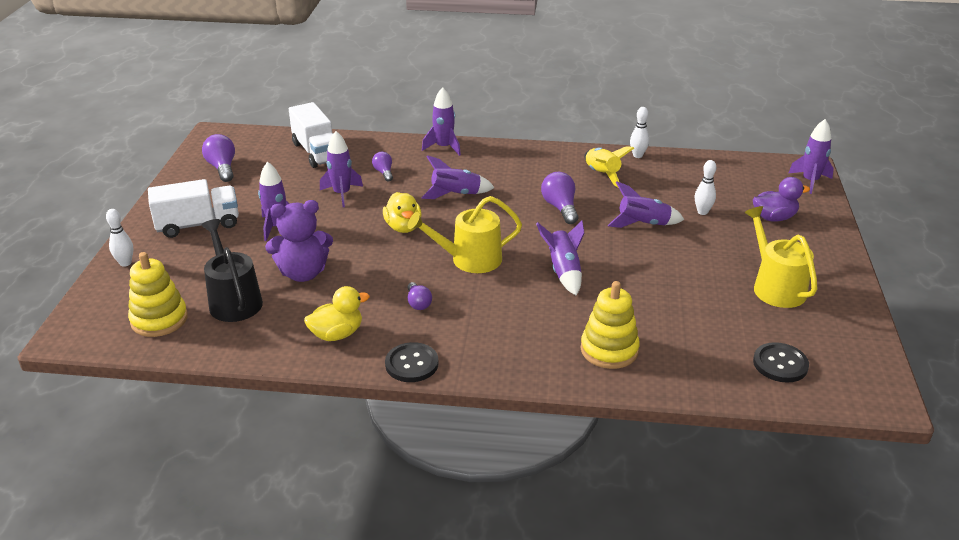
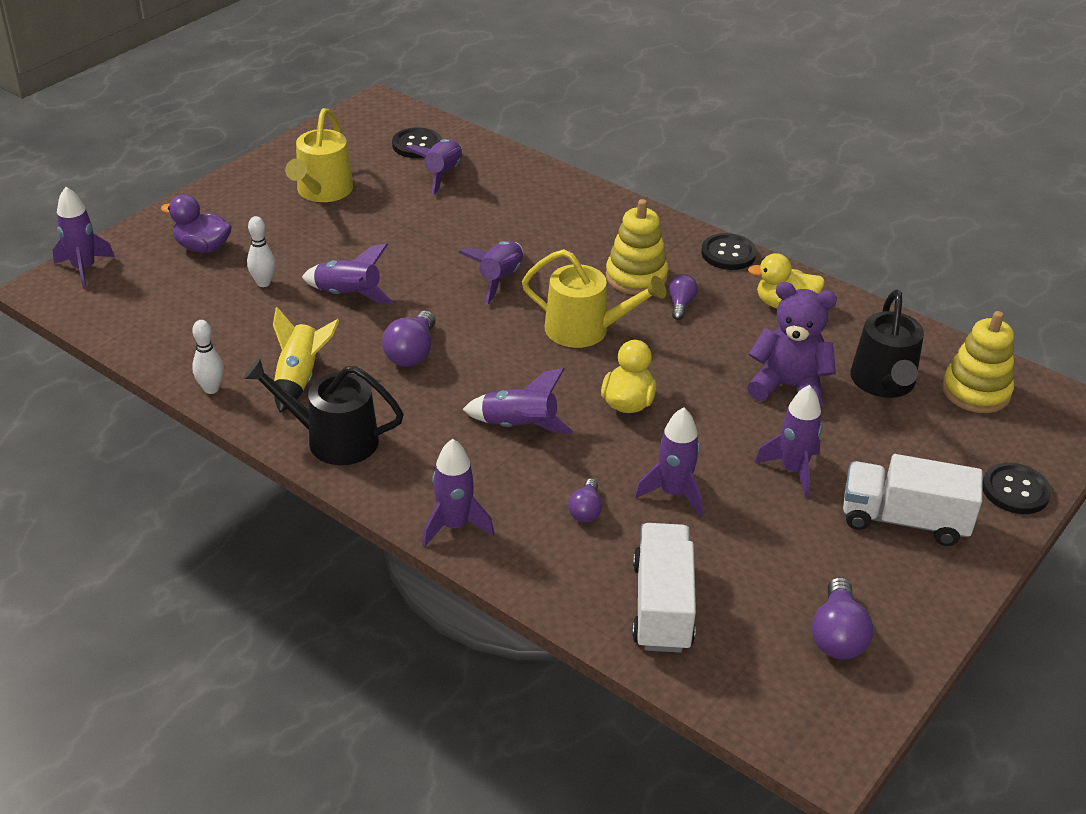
camera: 150 degrees left, 5 degrees up
(125, 263) = (1015, 490): white bowling pin -> black button
(545, 157) = (333, 439): none -> black watering can
(609, 350) = (541, 202): yellow stacking toy -> yellow stacking toy (636, 277)
(717, 342) = (442, 174): none -> purple rocket

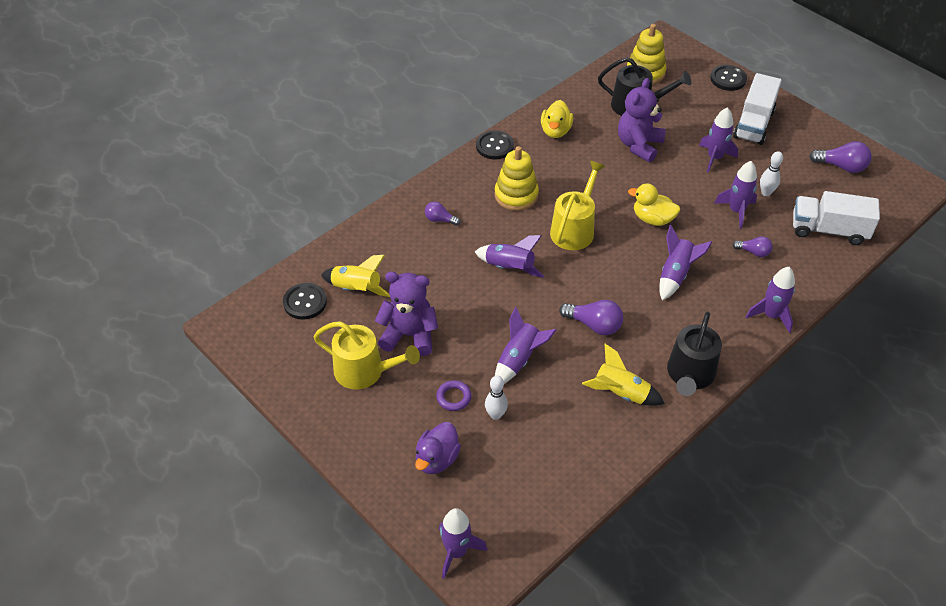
camera: 80 degrees left, 10 degrees up
(211, 389) = (631, 449): white bowling pin -> white bowling pin (766, 193)
(288, 252) = (454, 397): none -> purple ring
(377, 215) = (409, 335): none -> purple teddy bear
(442, 174) = (356, 289): purple rocket -> yellow rocket
(681, 304) = (550, 178): purple light bulb -> purple light bulb (440, 220)

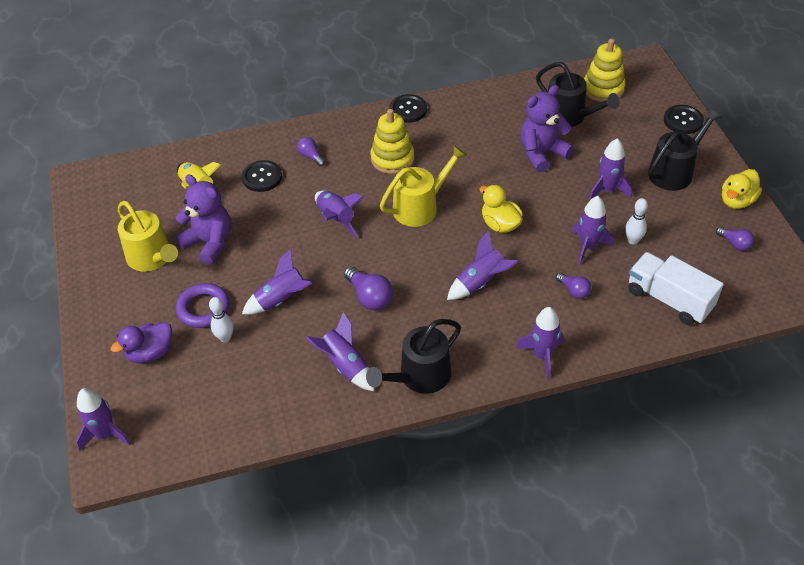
camera: 30 degrees right, 0 degrees up
(305, 302) = (151, 184): black button -> black button (262, 177)
(454, 397) = (203, 308): purple ring -> purple ring, size x1.59
(555, 131) = (473, 114): yellow duck -> yellow duck (736, 201)
(621, 393) = (345, 365): yellow rocket -> purple rocket
(753, 124) = (674, 171): white truck -> black watering can
(841, 166) = (735, 244): purple light bulb -> purple light bulb, size x0.62

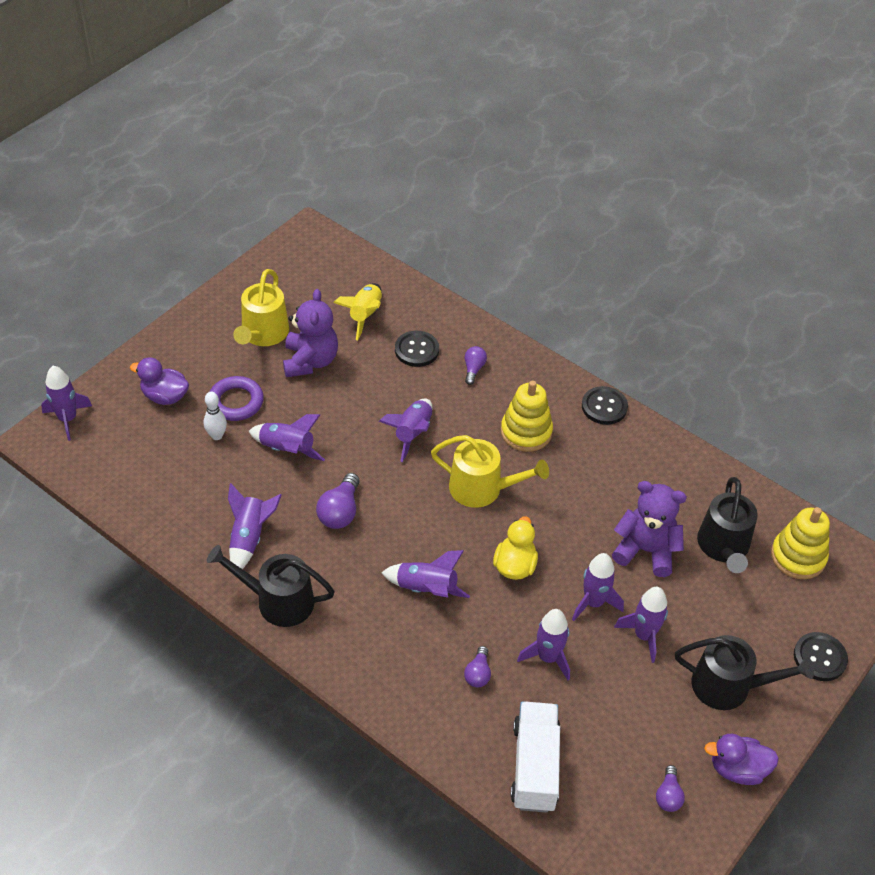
camera: 50 degrees right, 0 degrees up
(542, 355) = (374, 687): purple rocket -> purple rocket (593, 603)
(633, 240) = (590, 694): white bowling pin -> none
(736, 201) = (737, 769): yellow duck -> purple duck

